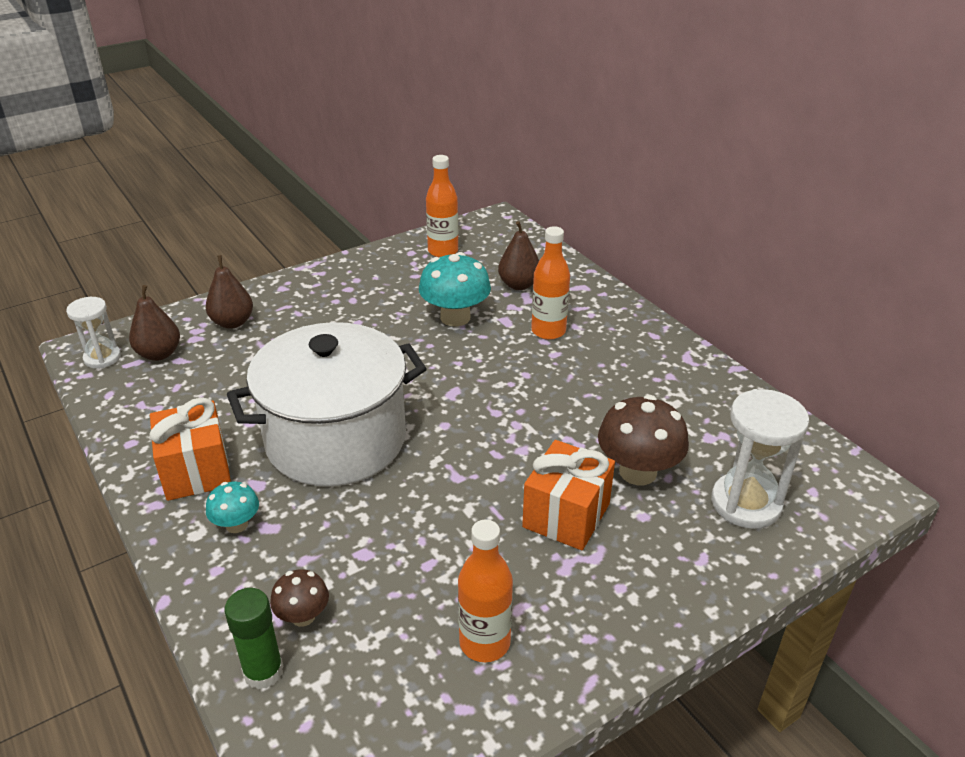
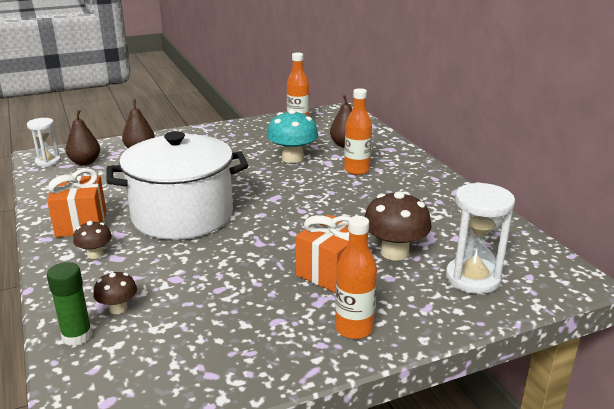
camera: 10 degrees right, 10 degrees down
(236, 525) = (95, 254): turquoise mushroom -> brown mushroom
(484, 643) = (241, 338): orange bottle -> orange bottle (354, 328)

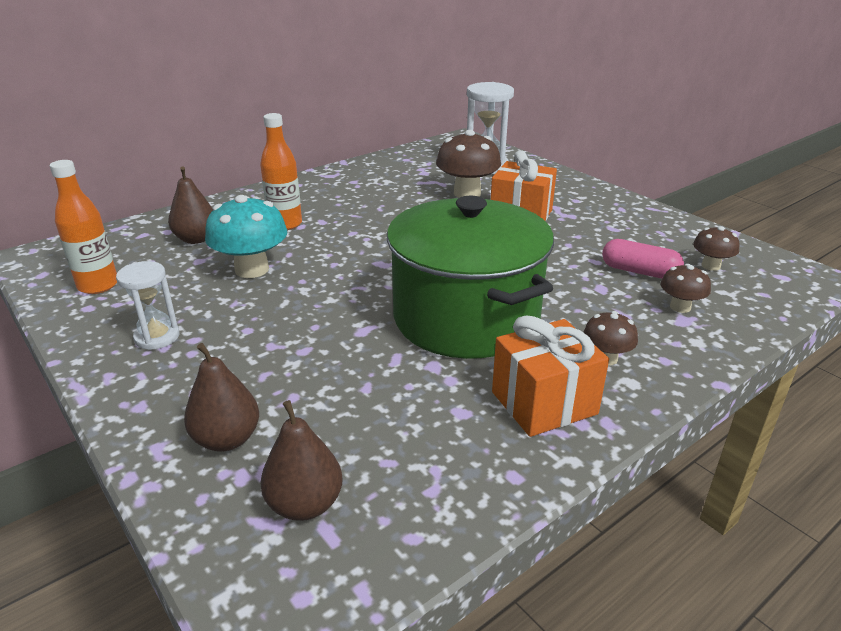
camera: 105 degrees left, 5 degrees up
(48, 161) = (312, 582): white hourglass -> white hourglass (157, 337)
(77, 336) = (741, 317): green glue stick -> none
(162, 357) = (710, 266): none -> brown mushroom
(182, 215) = (466, 318): white pot -> green pot
(184, 307) = (639, 272): none -> pink capsule
(354, 328) = (591, 199): orange bottle -> none

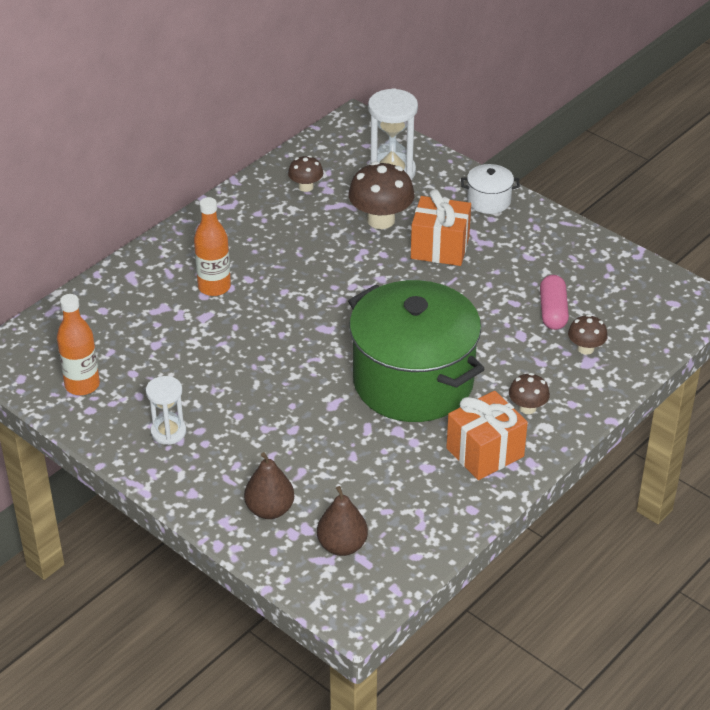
camera: 10 degrees left, 10 degrees up
(196, 239) = (138, 318): brown pear -> none
(252, 269) = (210, 350): turquoise mushroom -> none
(575, 189) = (489, 201): none -> white pot
(639, 272) = (553, 311): pink capsule -> pink capsule turned 75 degrees clockwise
(710, 266) = (614, 297): brown mushroom -> brown mushroom (306, 187)

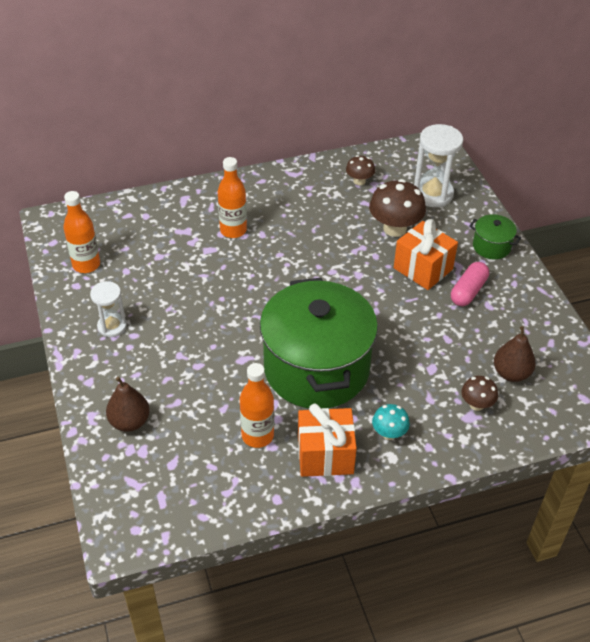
camera: 30 degrees right, 5 degrees up
(342, 545) = (156, 478): brown pear -> brown pear (511, 373)
(407, 465) = (257, 435): none -> orange bottle
(489, 201) = (491, 246): white pot -> green pot
(527, 408) = (389, 433): brown mushroom -> turquoise mushroom
(553, 311) = (473, 360): pink capsule -> pink capsule (468, 291)

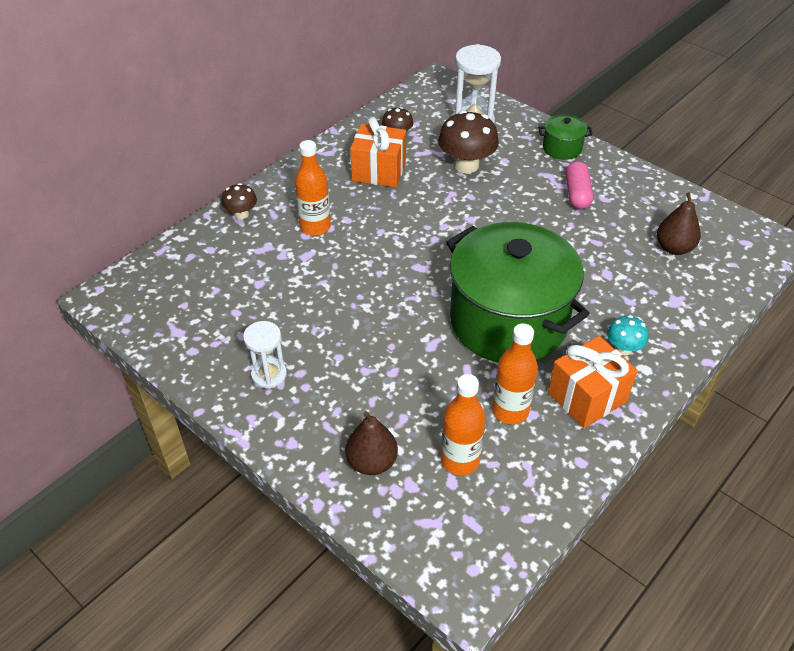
camera: 30 degrees left, 0 degrees up
(86, 265) = (186, 325): orange bottle -> orange bottle (460, 460)
(423, 269) = (522, 190): orange gift -> orange gift (379, 171)
(476, 404) = (671, 287): brown mushroom -> brown mushroom (241, 214)

